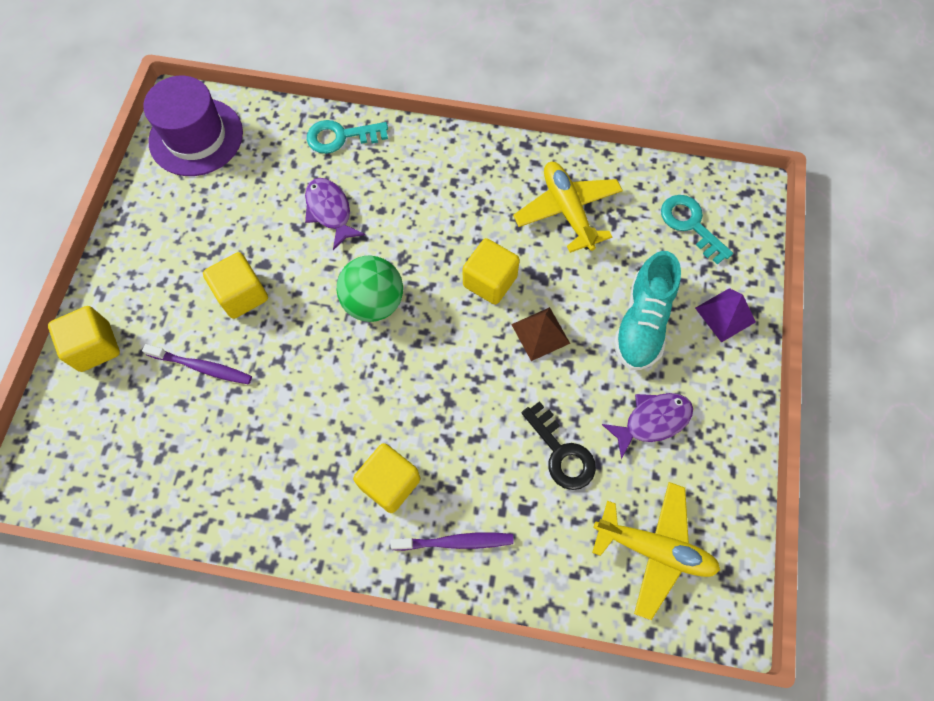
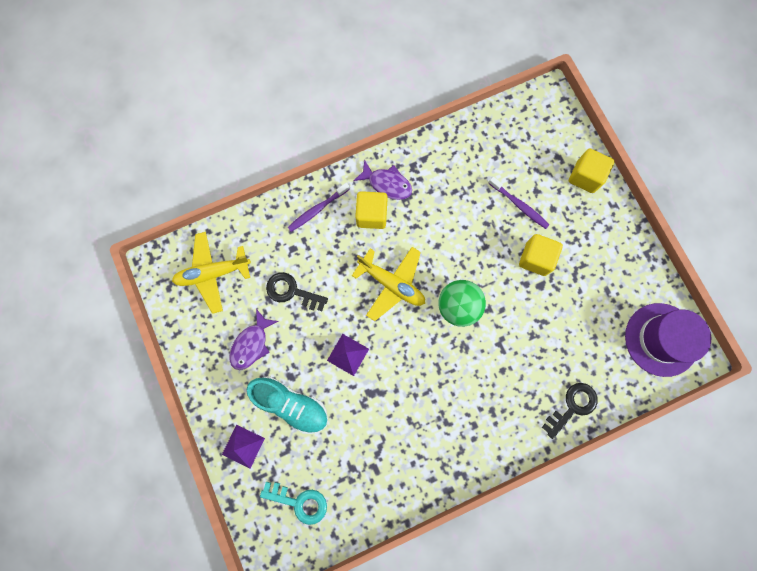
camera: 145 degrees right, 10 degrees up
(202, 367) = (519, 205): purple toothbrush -> purple toothbrush turned 120 degrees counterclockwise
(330, 211) = (532, 347): purple fish -> purple fish (387, 184)
(341, 137) = (572, 406): turquoise key -> black key
(490, 281) = (400, 368): yellow cube -> none
(540, 333) = (348, 354): brown pyramid -> purple pyramid
(567, 211) = (386, 455): yellow plane -> yellow plane (392, 284)
(642, 323) = (291, 404): turquoise shoe -> turquoise shoe turned 135 degrees clockwise

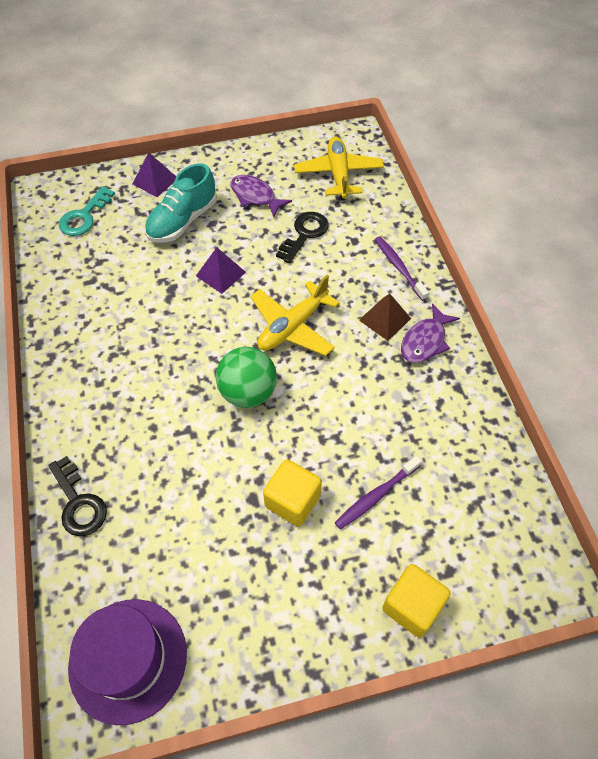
camera: 100 degrees right, 20 degrees down
(371, 215) = (385, 319): yellow cube -> brown pyramid

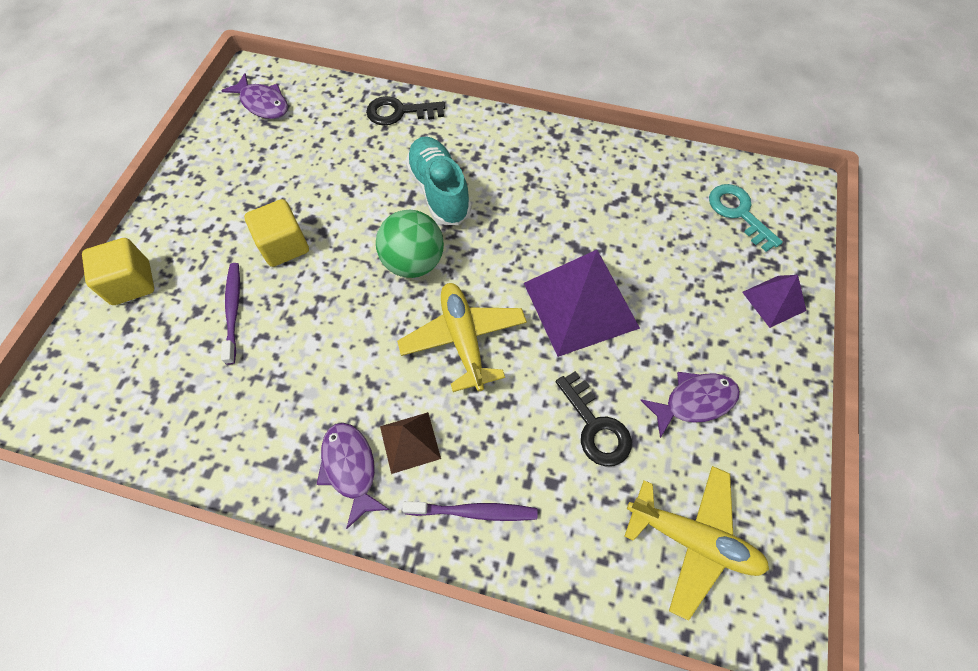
camera: 120 degrees right, 5 degrees up
(128, 659) = (263, 103): purple hat -> purple fish
(183, 221) = (686, 302): turquoise shoe -> turquoise shoe (439, 191)
(220, 274) = (580, 305): purple pyramid -> purple pyramid, size x1.95

